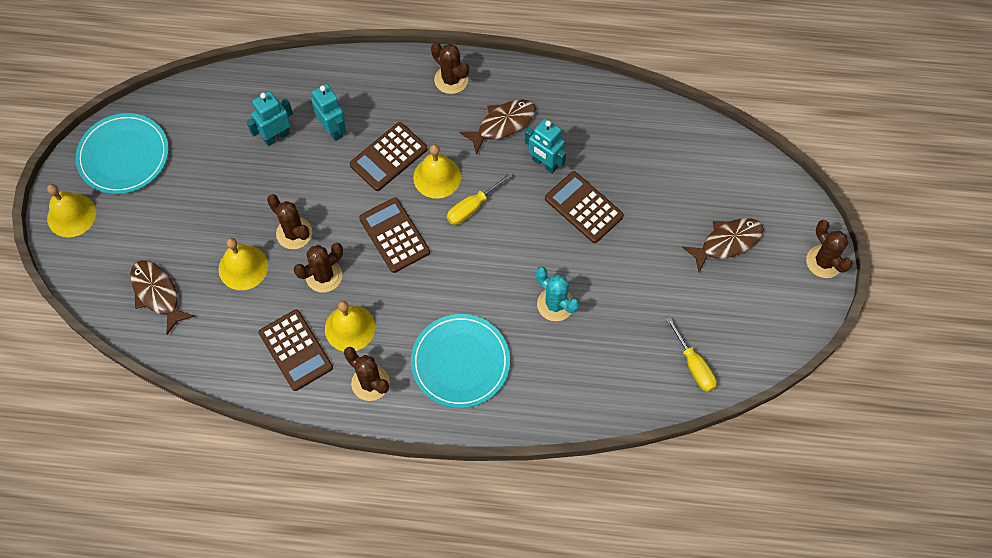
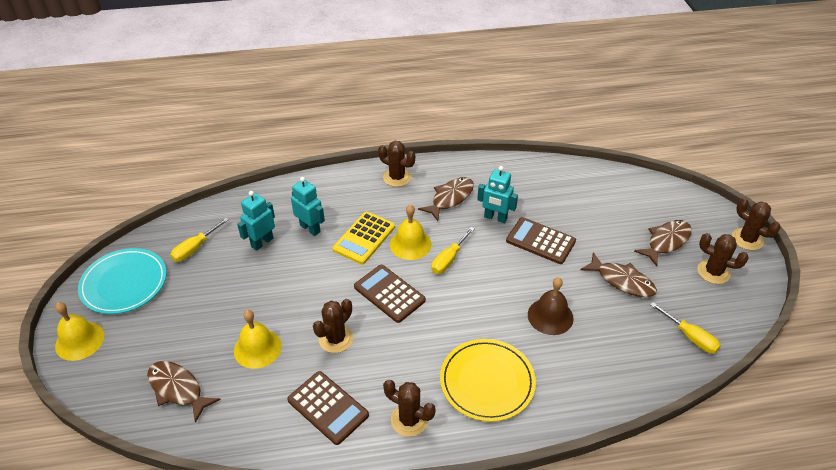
camera: 15 degrees left, 20 degrees down
(204, 127) = (195, 248): none -> yellow screwdriver
(294, 233) = (298, 311): brown cactus -> brown cactus (713, 272)
(350, 328) = (374, 376): yellow bell -> none
(388, 157) = (364, 238): brown calculator -> yellow calculator
(460, 362) = (487, 382): turquoise plate -> yellow plate
(555, 304) = (550, 316): turquoise cactus -> brown bell
(652, 281) = (622, 281): none -> brown fish

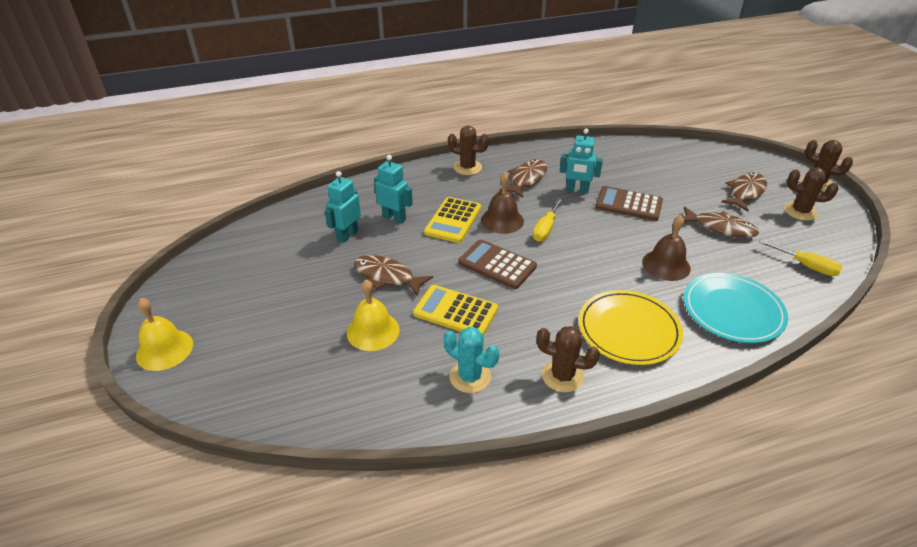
camera: 10 degrees left, 5 degrees down
(124, 283) = (204, 289): turquoise plate -> turquoise plate (732, 310)
(178, 389) = (293, 382): brown fish -> brown fish (387, 276)
(195, 248) = (276, 248): yellow screwdriver -> none
(328, 407) = (470, 377): brown calculator -> turquoise cactus
(336, 339) = (455, 311): brown cactus -> yellow calculator
(410, 244) = (502, 220): yellow bell -> brown bell

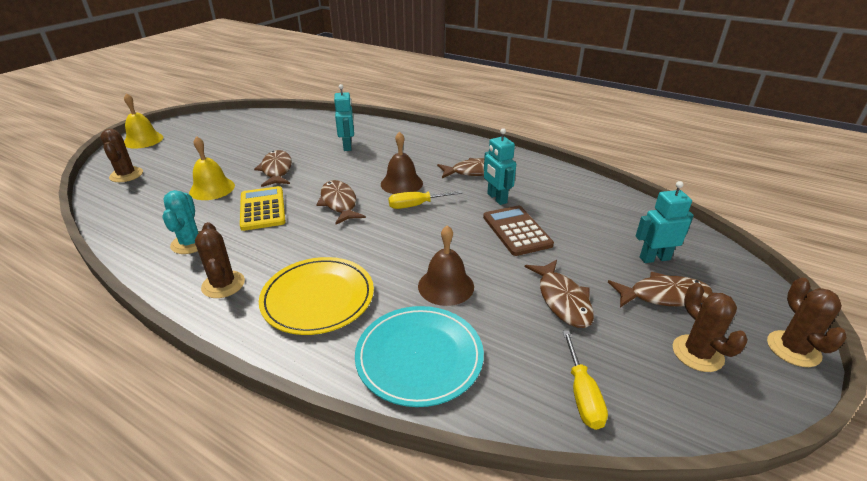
camera: 50 degrees right, 5 degrees down
(347, 235) = (307, 140): turquoise robot -> turquoise robot (654, 258)
(453, 220) = (374, 166): yellow calculator -> none
(467, 167) = (452, 145): brown cactus -> brown cactus (126, 175)
(497, 265) = (339, 203): brown calculator -> brown fish

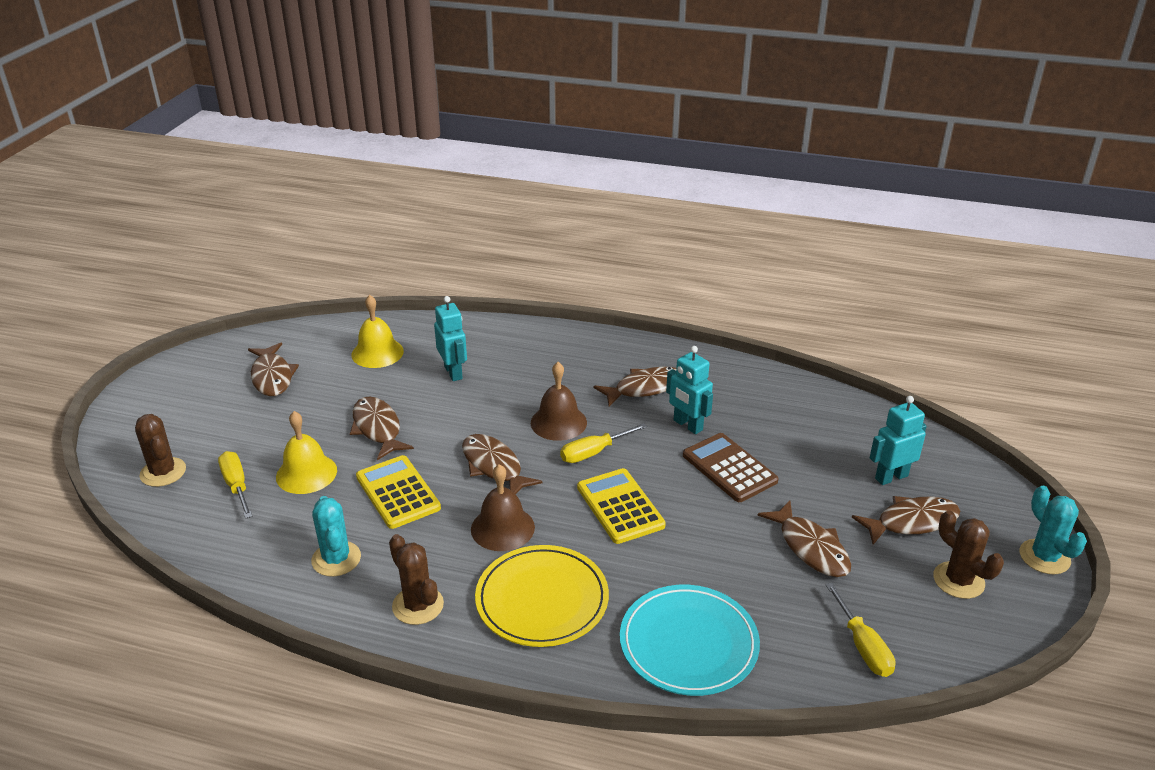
camera: 15 degrees left, 0 degrees up
(143, 140) = (139, 408): yellow bell -> yellow bell (377, 353)
(163, 189) = (237, 486): none -> yellow screwdriver
(233, 134) = (272, 377): none -> brown fish
(416, 243) = (620, 506): none -> yellow calculator
(446, 286) = (679, 555): brown bell -> brown bell (502, 528)
(793, 349) = (1044, 557): brown cactus -> turquoise cactus

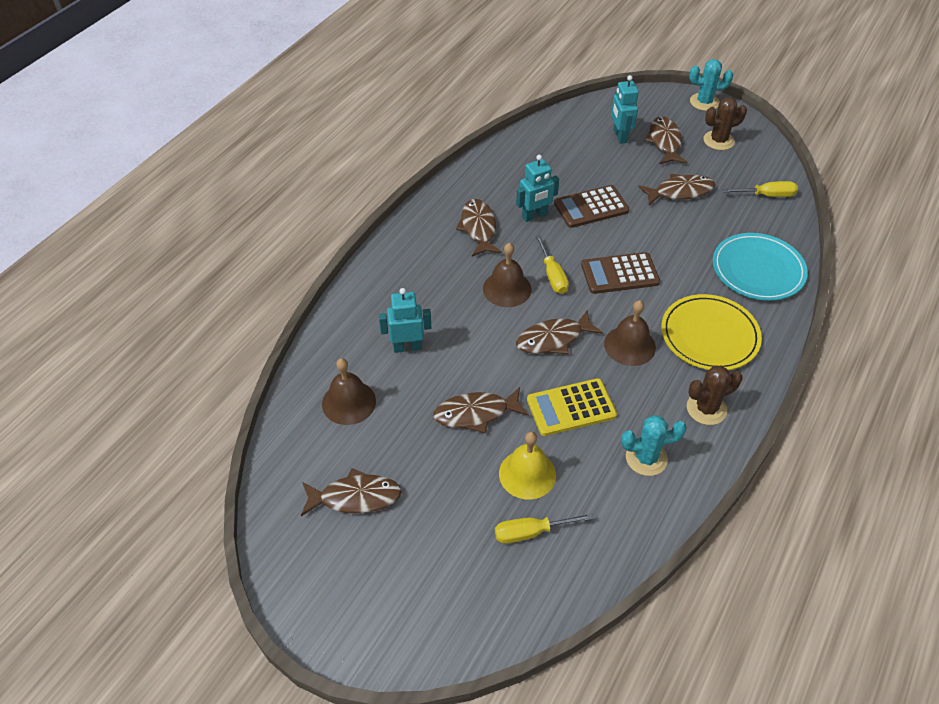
camera: 75 degrees left, 15 degrees up
(163, 472) = (492, 600): brown cactus -> none
(377, 353) = (349, 402): yellow bell -> brown bell
(620, 506) = (619, 274): yellow calculator -> brown calculator

